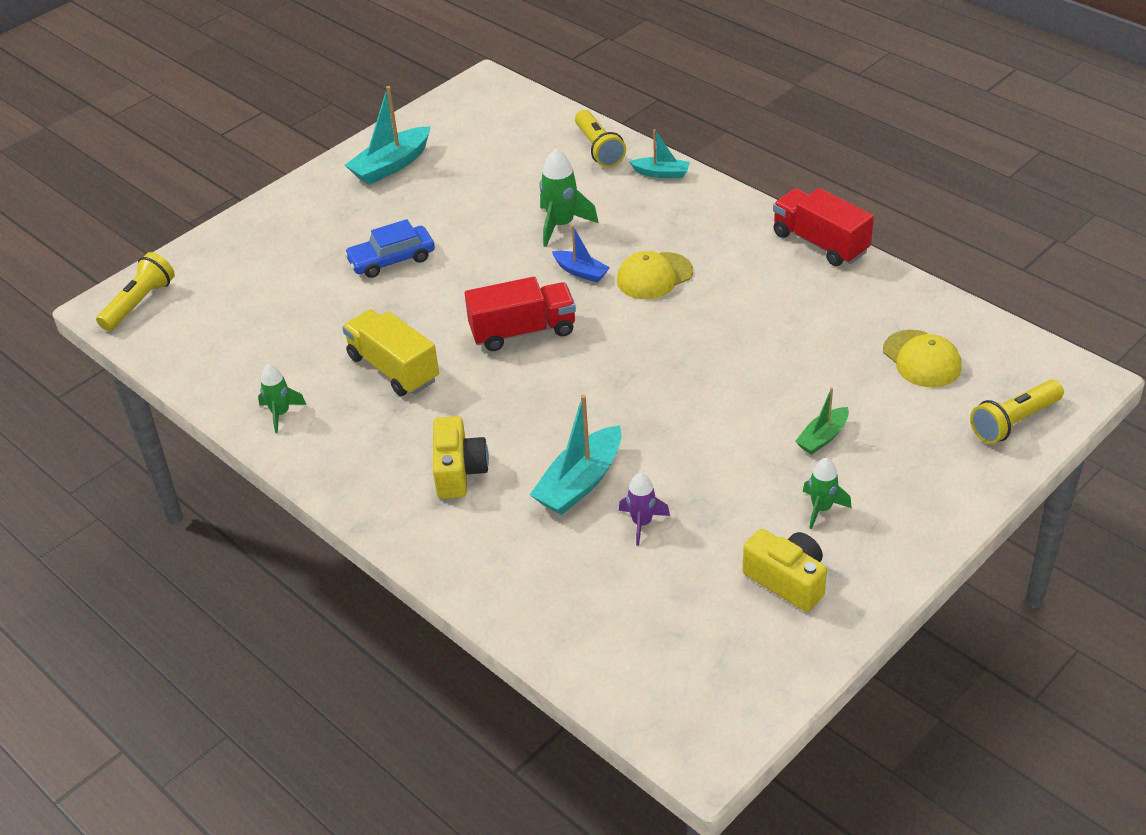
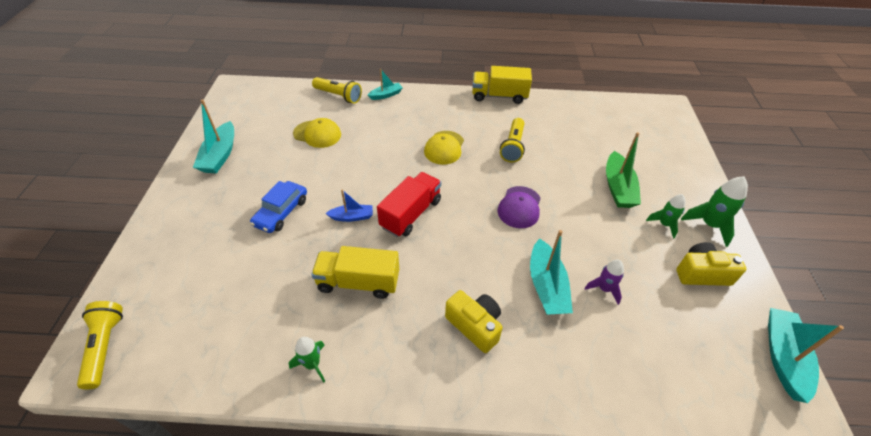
camera: 45 degrees left, 5 degrees up
(561, 225) = (364, 144): green rocket -> green rocket (709, 225)
(581, 272) = (404, 164): blue boat -> blue boat (352, 217)
(658, 390) = (519, 207): none -> purple cap
(756, 704) = (783, 357): none -> turquoise boat
(820, 243) = (499, 96): red truck -> yellow truck
(823, 437) = (618, 188): green boat -> green boat, size x1.71
(922, 359) = (605, 128): yellow cap -> yellow cap (317, 134)
(1013, 422) = (673, 137): yellow flashlight -> yellow flashlight (512, 146)

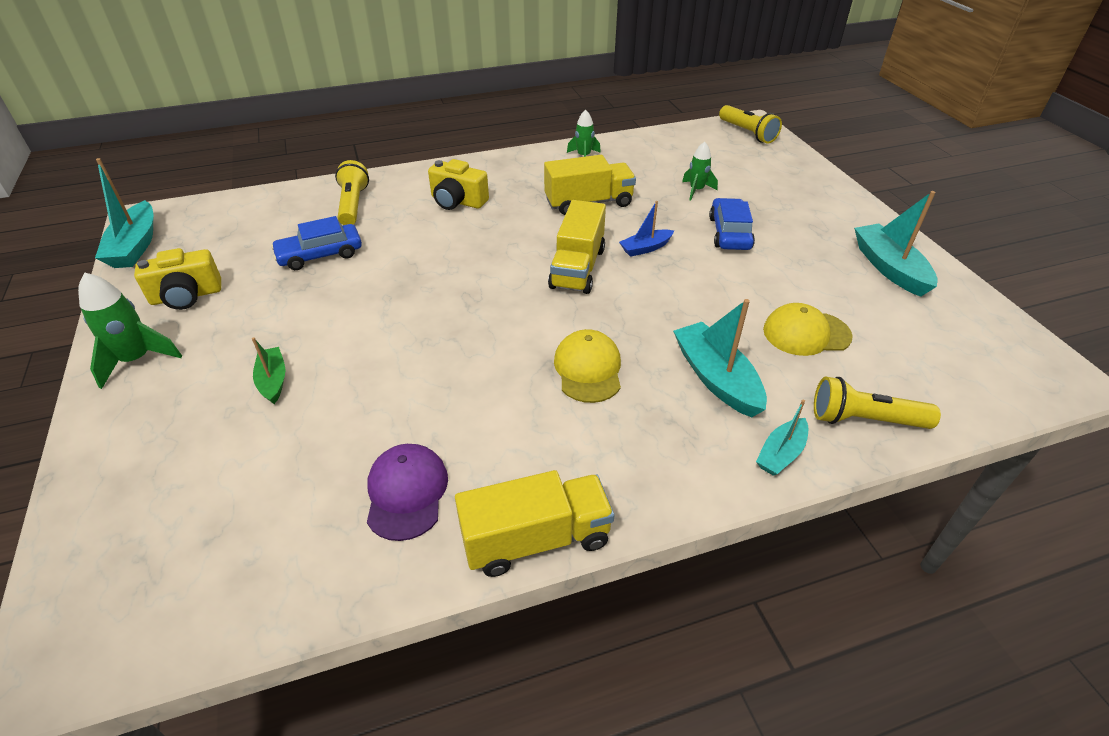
camera: 160 degrees right, 5 degrees down
(411, 214) = (577, 268): red truck -> yellow truck
(512, 146) = (468, 407): yellow flashlight -> yellow flashlight (353, 205)
(519, 207) = (434, 311): purple cap -> purple cap (406, 493)
(546, 286) = (388, 242): turquoise boat -> turquoise boat (716, 378)
(604, 289) = (320, 254): purple rocket -> blue car
(618, 188) = (273, 381): green boat -> green boat, size x0.58
(664, 224) = (213, 342): green rocket -> green rocket (696, 190)

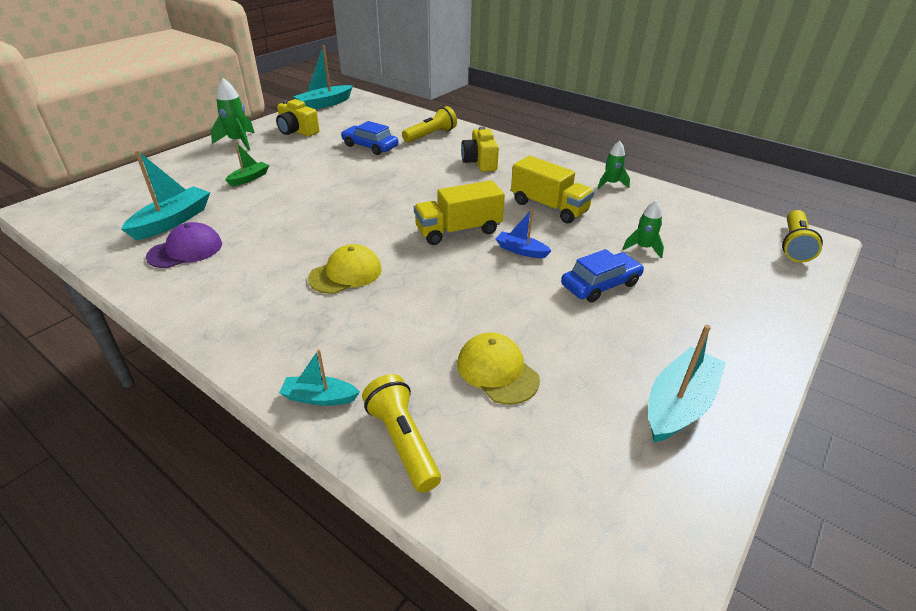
camera: 55 degrees right, 5 degrees down
(536, 539) = (169, 308): yellow truck -> none
(716, 378) = (386, 336): turquoise boat -> turquoise boat (172, 221)

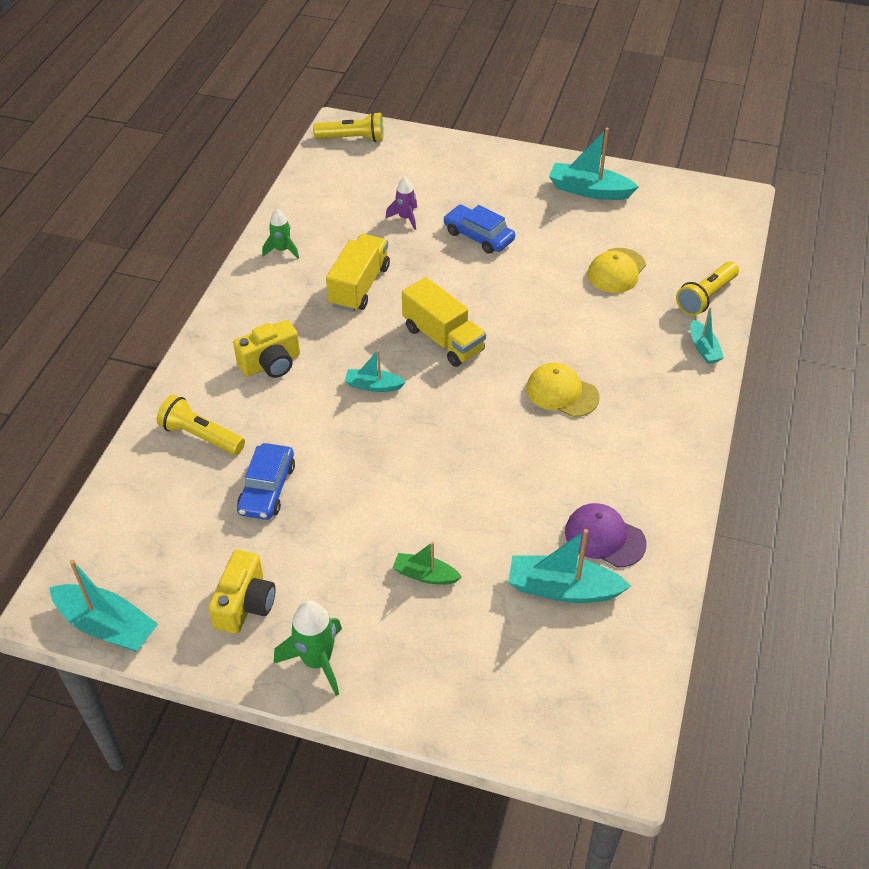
camera: 110 degrees left, 10 degrees up
(428, 192) = (373, 386): none -> turquoise boat
(521, 250) = (454, 289): blue boat -> none
(643, 248) = (405, 218): green rocket -> purple rocket

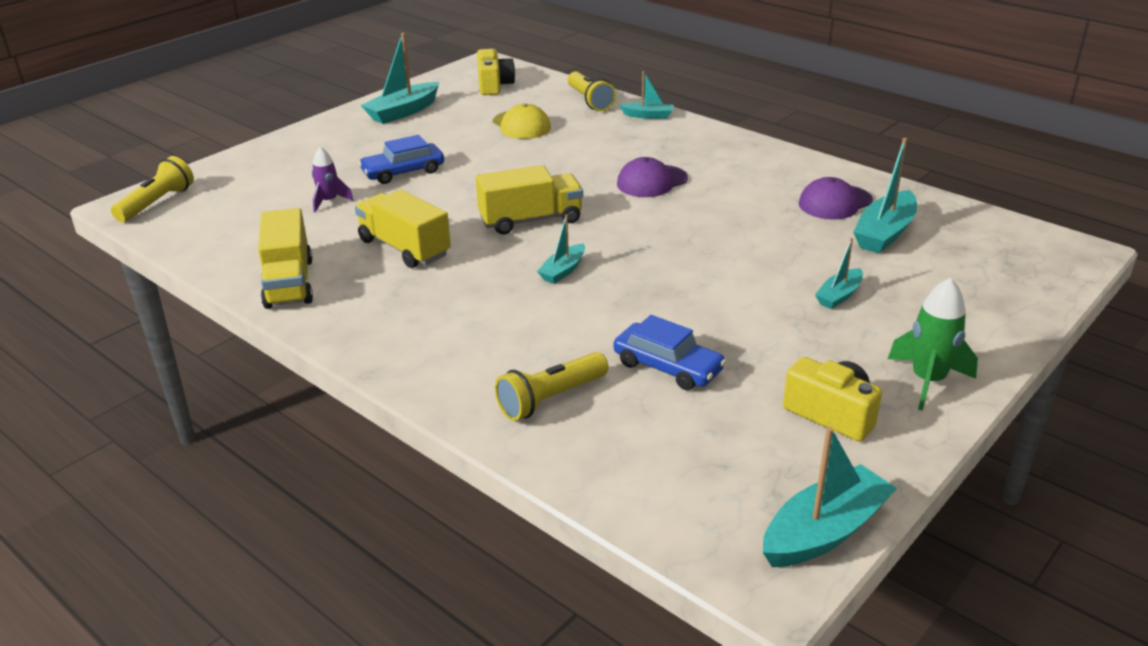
camera: 65 degrees left, 15 degrees down
(271, 363) = (472, 326): yellow camera -> yellow camera (494, 85)
(282, 250) = (289, 283): green rocket -> yellow truck
(425, 575) = (839, 296): green boat -> turquoise boat
(562, 393) = (652, 181): yellow cap -> purple cap

